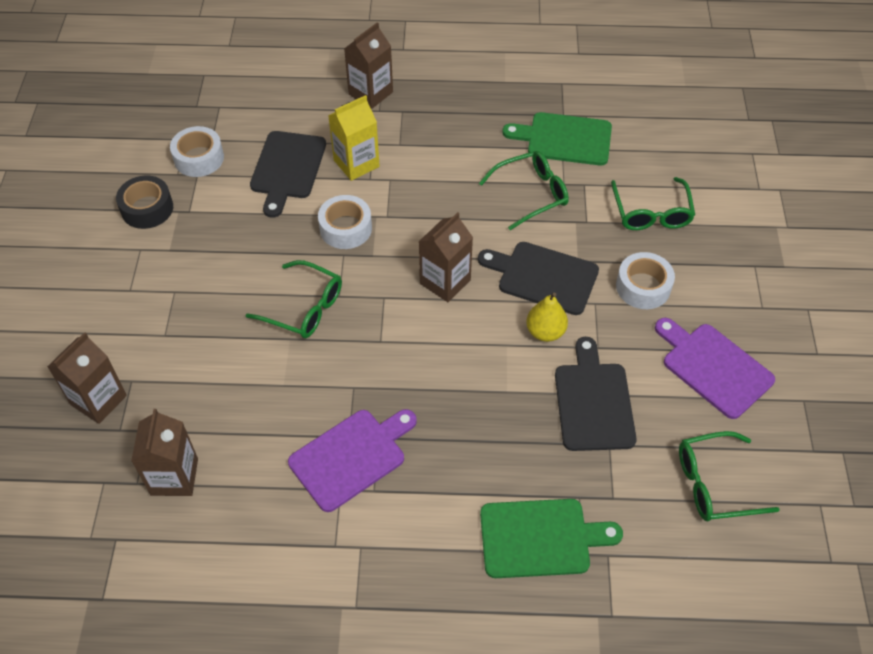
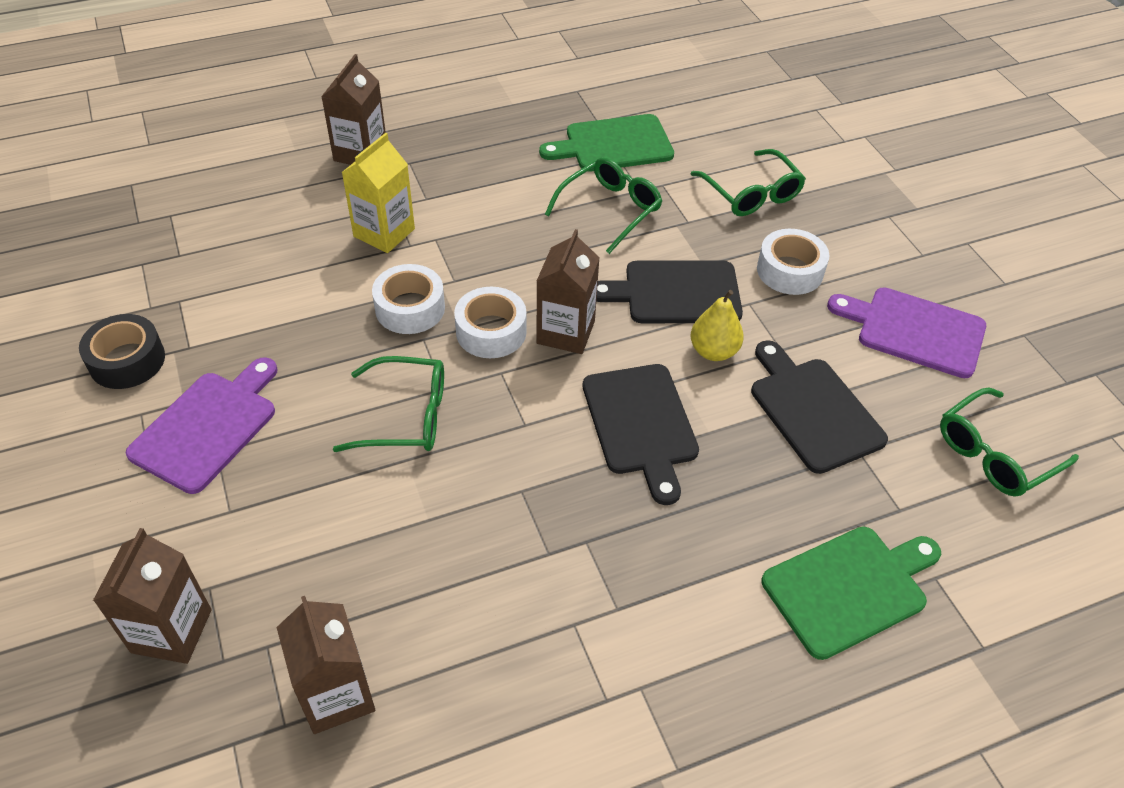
camera: 25 degrees left, 5 degrees down
(199, 158) = (172, 281): white tape -> white tape (491, 331)
(287, 169) = (298, 261): black cutting board -> black cutting board (640, 424)
(351, 457) = (566, 577): purple cutting board -> purple cutting board (208, 427)

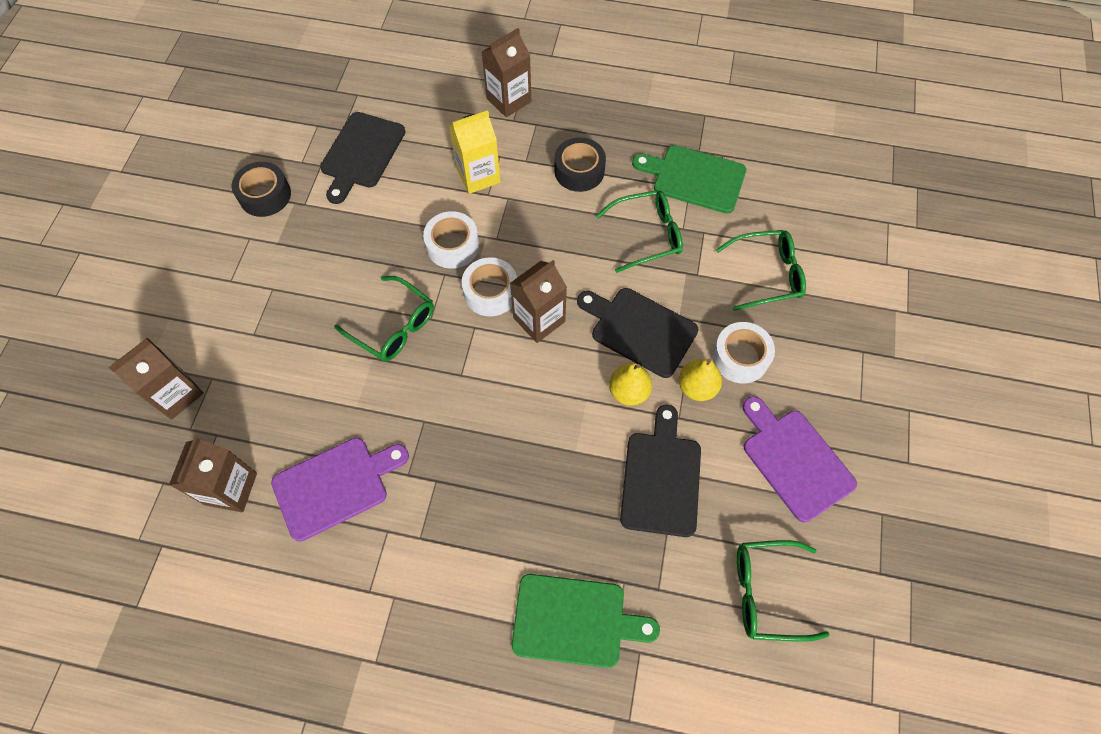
camera: 35 degrees right, 15 degrees up
(208, 427) = (278, 269): purple cutting board -> purple cutting board (335, 486)
(492, 184) = (579, 171): none -> black tape
(640, 424) = (534, 419): black cutting board -> black cutting board (361, 154)
(751, 193) = (766, 274): green glasses -> green glasses turned 105 degrees counterclockwise
(774, 315) = (696, 387): none -> yellow pear

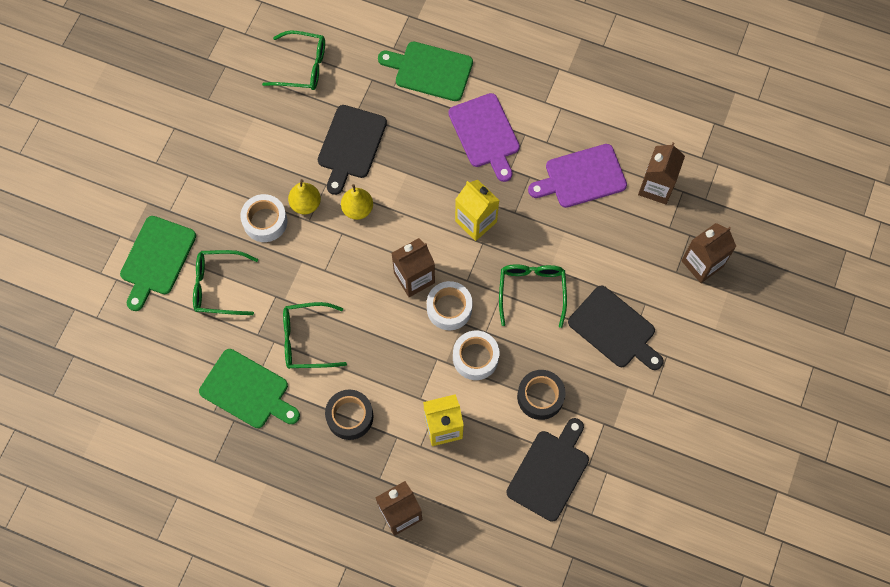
camera: 170 degrees left, 5 degrees up
(265, 195) = (640, 439): black tape -> black tape (540, 397)
(393, 326) = (532, 291): green glasses -> green glasses turned 45 degrees clockwise
(473, 400) = (476, 221): none -> yellow carton
(639, 330) = (336, 256): black cutting board -> black cutting board (614, 329)
(794, 460) = (253, 142): purple cutting board -> purple cutting board (485, 134)
(852, 292) = (156, 259): none -> green cutting board

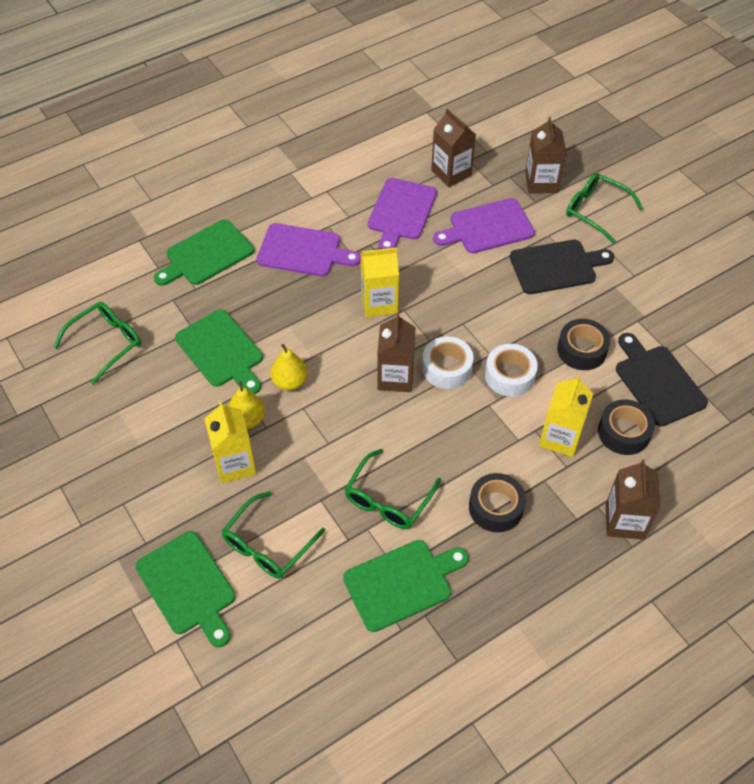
camera: 55 degrees left, 15 degrees down
(265, 221) = (234, 464): white tape -> yellow carton
(350, 145) = (221, 351): black cutting board -> green cutting board
(481, 471) = (624, 432): none -> black tape
(532, 291) = (478, 301): green glasses -> green glasses (596, 211)
(617, 252) = (487, 227): none -> purple cutting board

